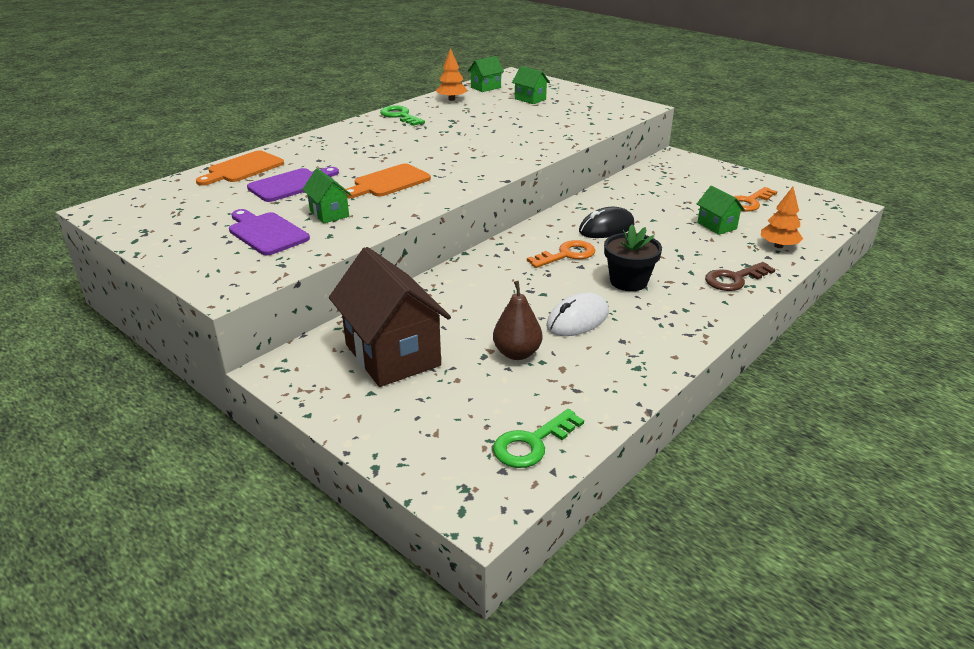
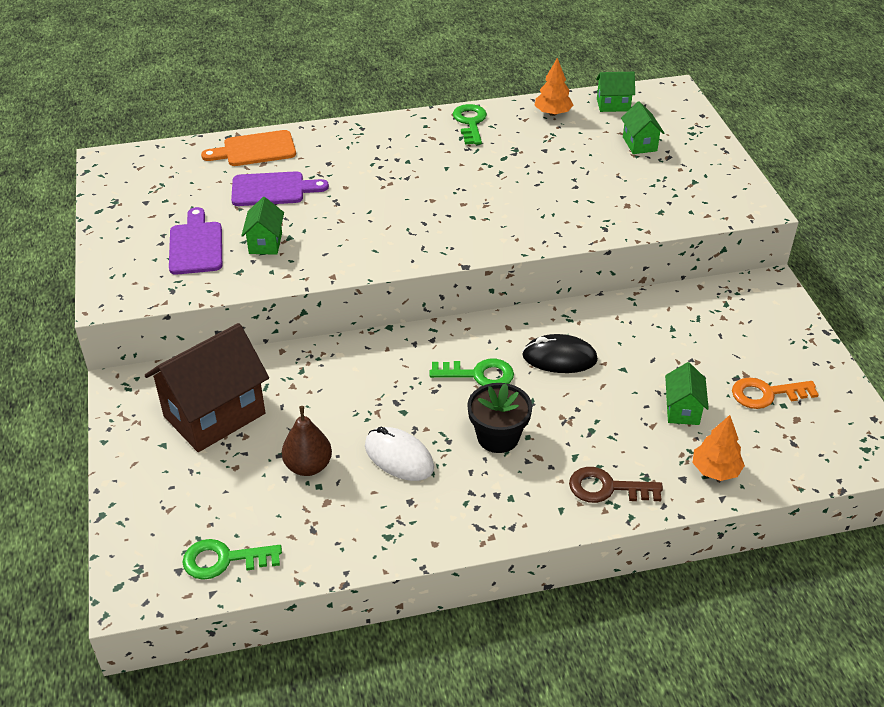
camera: 35 degrees right, 10 degrees up
(389, 182) = (356, 222): orange cutting board -> none
(392, 355) = (214, 415): brown house -> brown house turned 45 degrees clockwise
(567, 255) = (479, 375): orange key -> green key
(577, 319) = (399, 457): white mouse -> white mouse turned 45 degrees clockwise

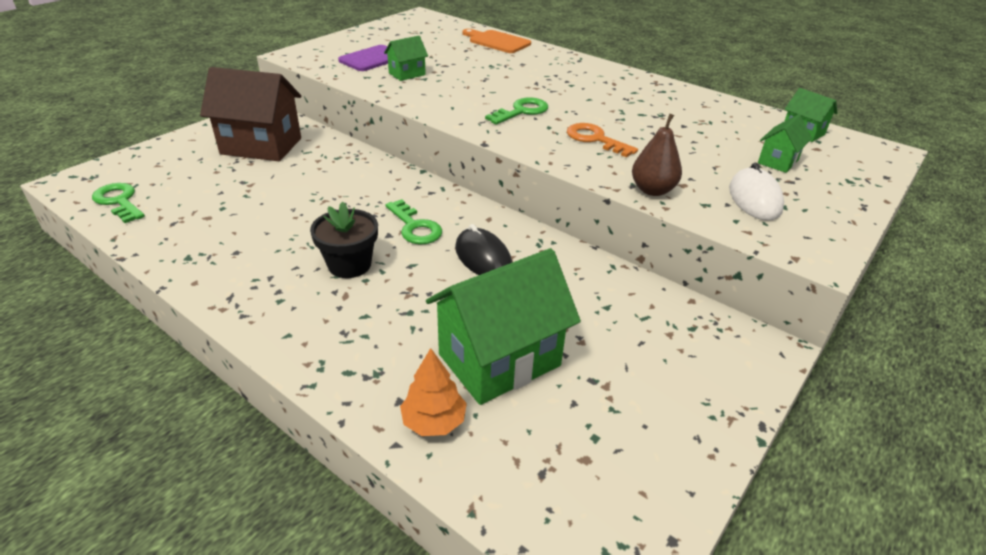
camera: 50 degrees right, 5 degrees down
(272, 189) = (465, 58): purple cutting board -> none
(308, 466) = (239, 196): brown pear -> brown pear (652, 190)
(399, 457) = (282, 228): white mouse -> white mouse (754, 199)
(470, 122) = (658, 89): green key -> green key (521, 111)
(552, 113) = (735, 113): orange tree -> none
(607, 488) = (339, 352): brown key -> none
(682, 410) = (499, 360): green house -> green house, size x2.07
(766, 394) = (596, 415): orange key -> orange key (595, 139)

